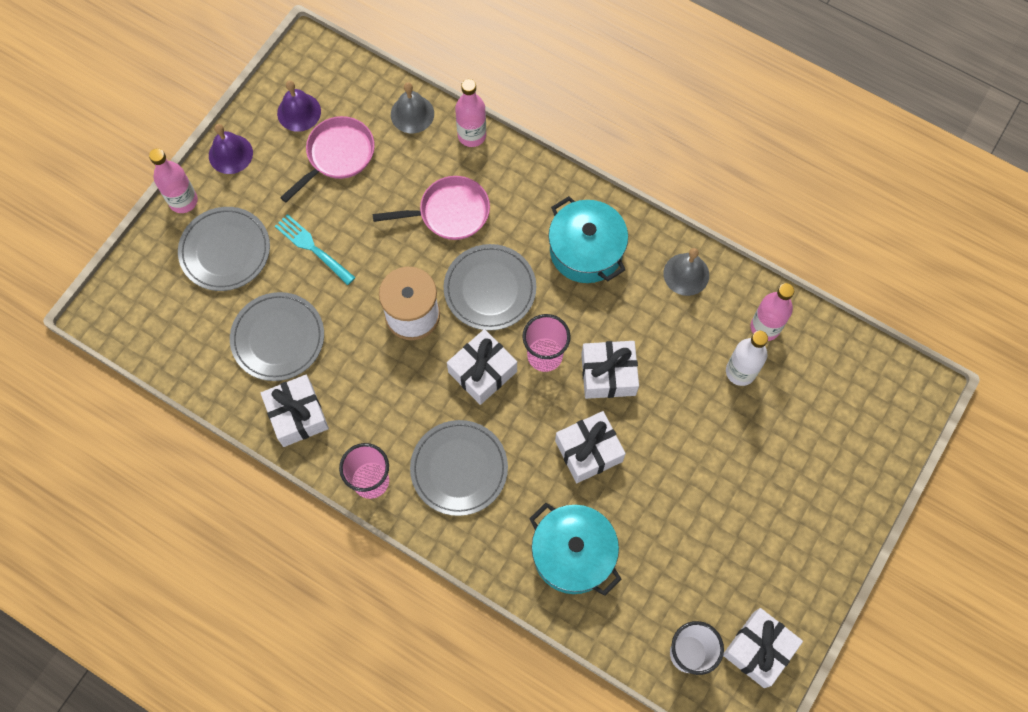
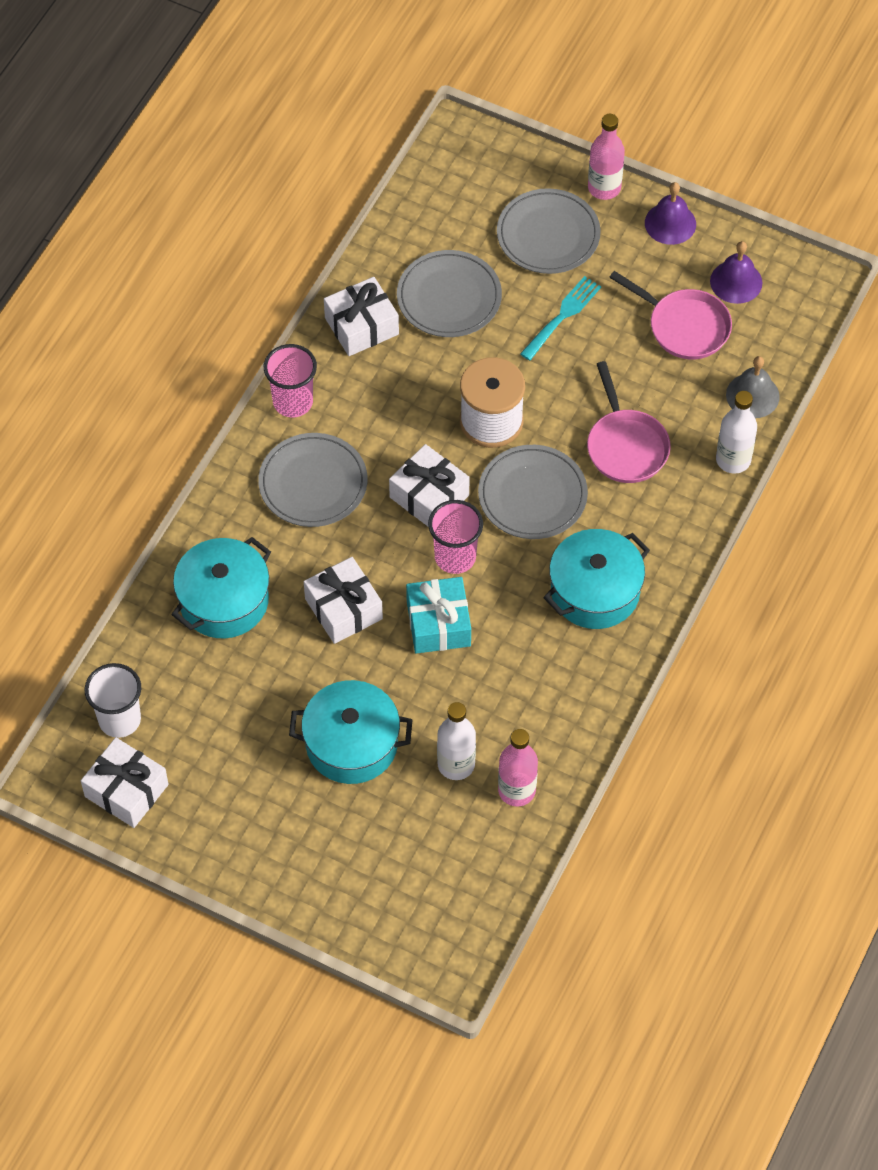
camera: 85 degrees right, 10 degrees down
(472, 135) = (733, 460): pink bottle -> white bottle
(608, 374) = (438, 624): white gift -> turquoise gift
(686, 274) = (577, 701): grey bell -> none
(719, 453) = (351, 744): none -> turquoise pot

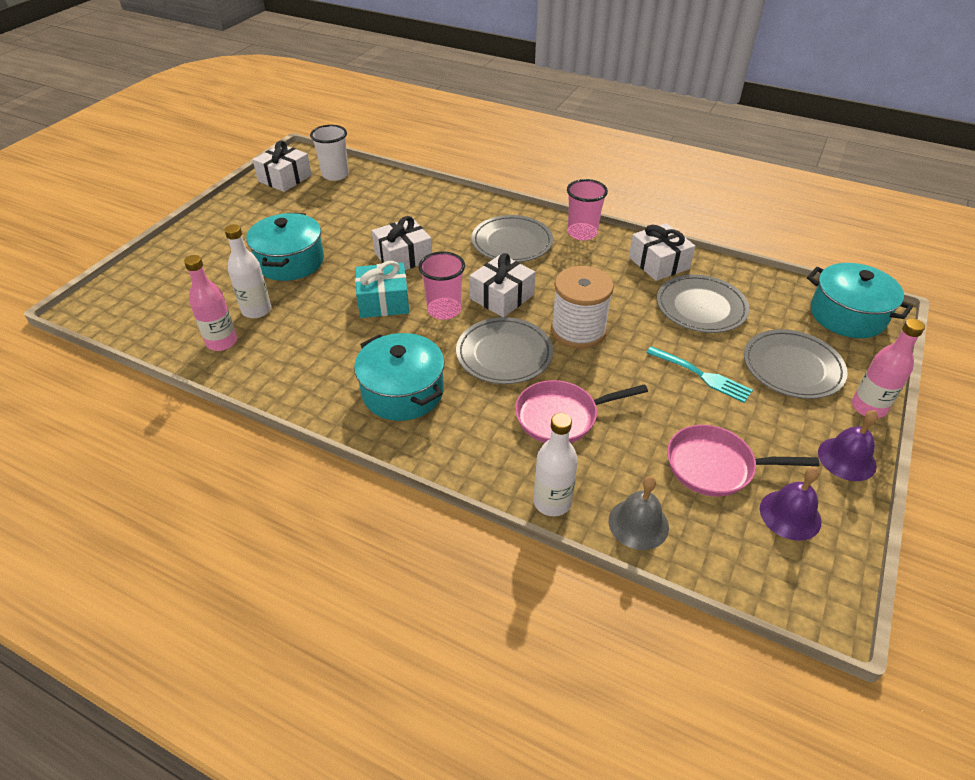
camera: 90 degrees right, 15 degrees down
(224, 600) = (416, 208): turquoise pot -> turquoise pot (847, 315)
(684, 326) = (715, 466): pink pan -> pink pan turned 60 degrees clockwise

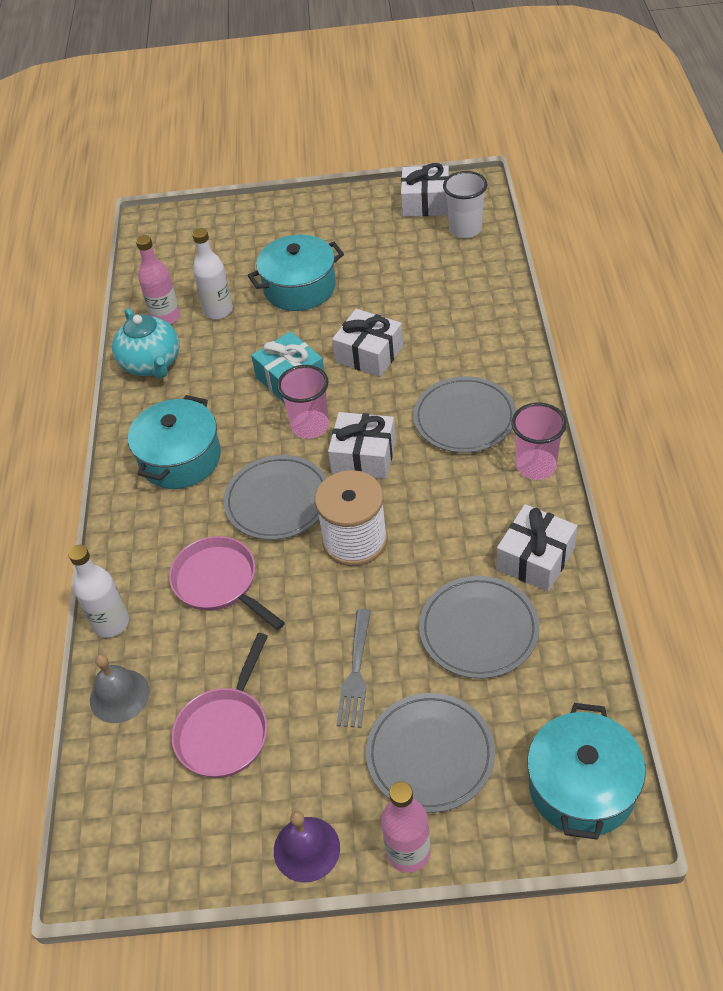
camera: 65 degrees right, 5 degrees up
(269, 370) = (152, 364): none -> turquoise teapot
(702, 375) = (355, 673): turquoise fork -> grey fork
(715, 466) = (225, 731): pink pan -> pink pan turned 135 degrees counterclockwise
(790, 514) = (195, 816): purple bell -> none

